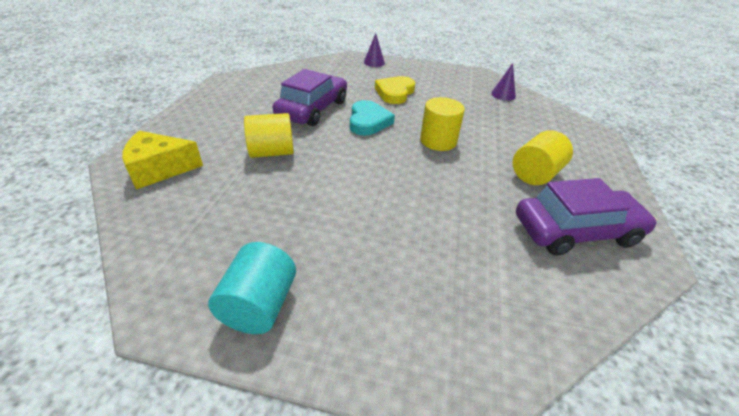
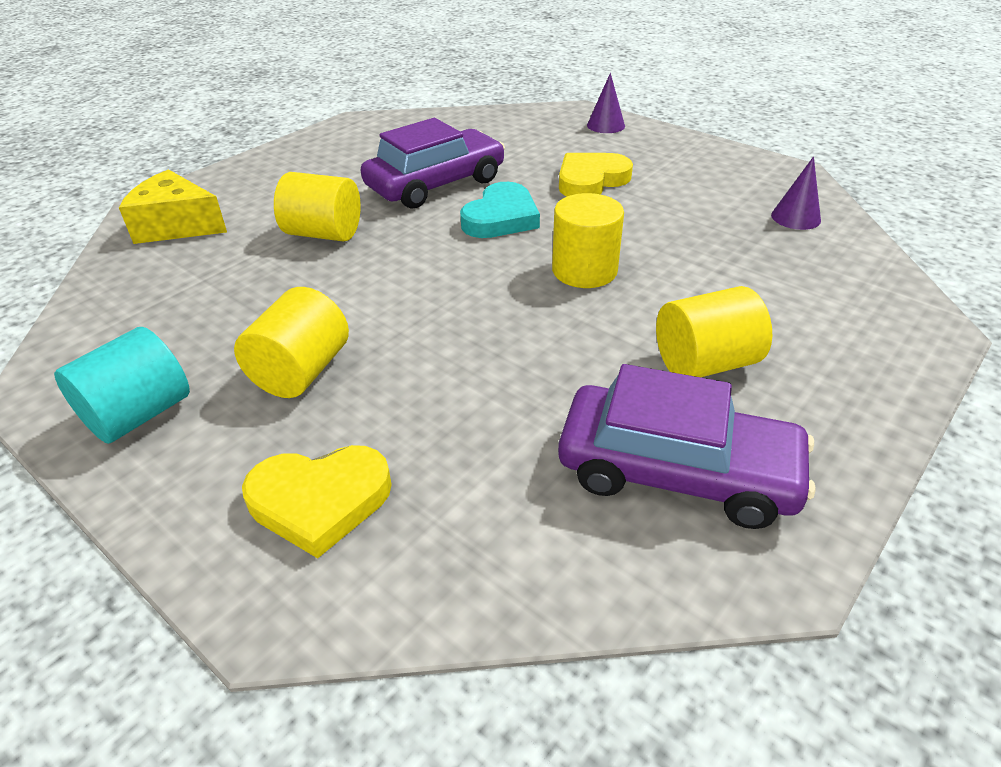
camera: 30 degrees right, 0 degrees up
(342, 241) = (301, 372): none -> yellow cylinder
(430, 315) = (320, 501): none -> yellow heart

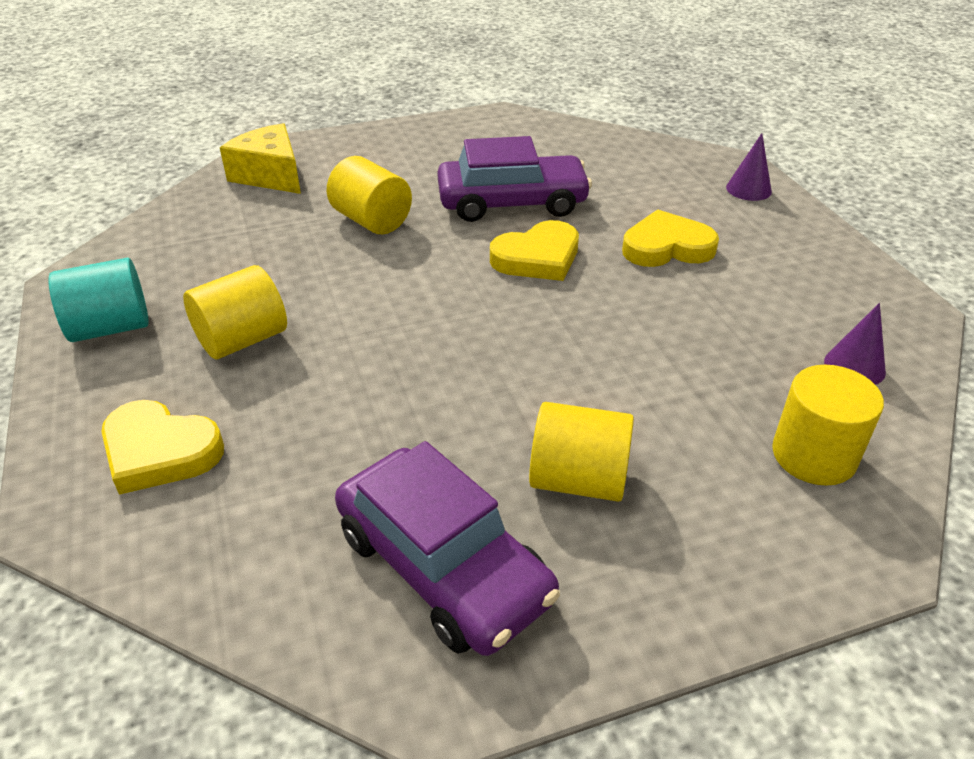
camera: 30 degrees right, 0 degrees up
(501, 218) = (537, 257): turquoise heart -> yellow heart
(584, 270) = (561, 340): yellow cylinder -> yellow cylinder (814, 455)

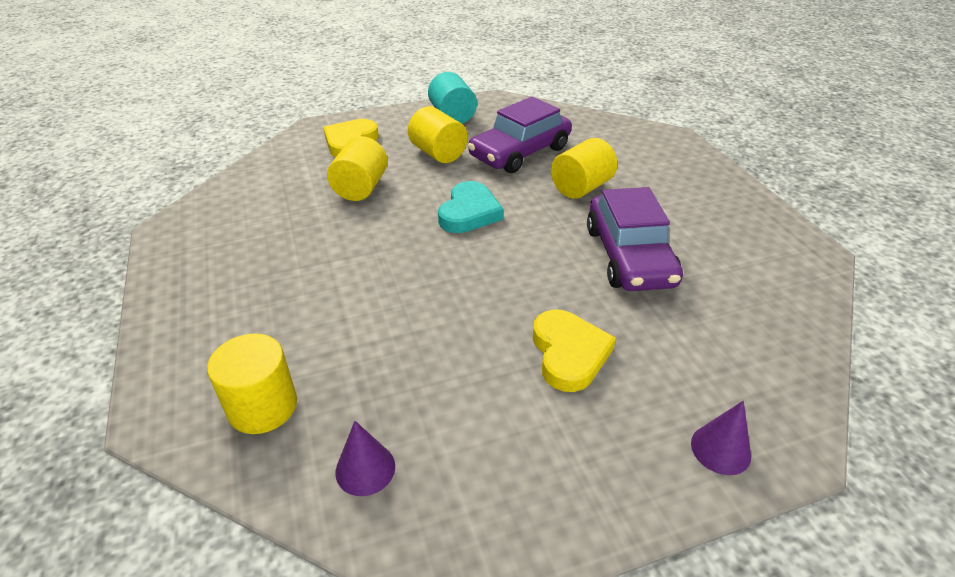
camera: 90 degrees right, 0 degrees up
(270, 175) = (636, 142): yellow cheese -> none
(419, 307) = (469, 212): none -> turquoise heart
(443, 566) = (240, 228): purple car -> purple car (520, 152)
(537, 257) = (539, 268): yellow heart -> none
(578, 480) = (282, 278): yellow cylinder -> yellow cylinder (360, 188)

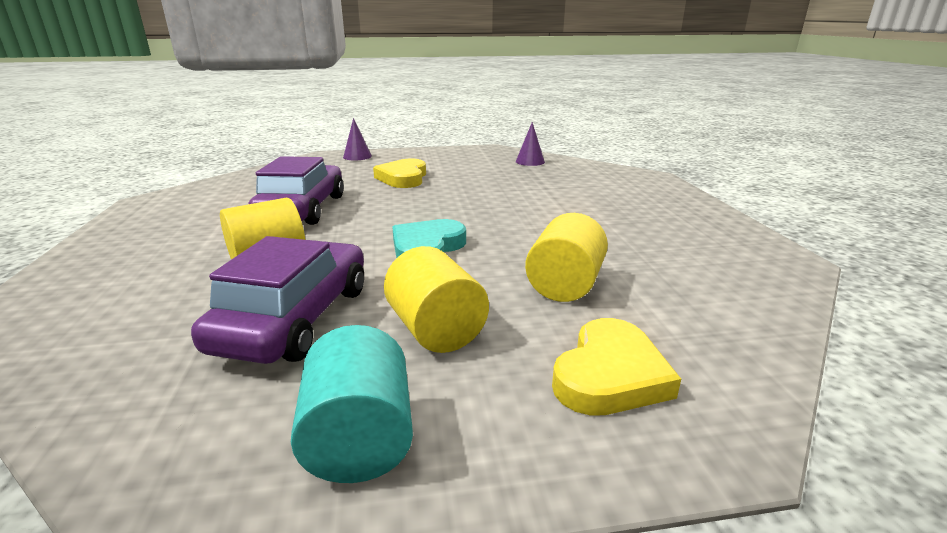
camera: 170 degrees left, 15 degrees down
(262, 406) = (592, 175): yellow cylinder -> none
(520, 152) = (294, 318): purple car -> purple car turned 45 degrees counterclockwise

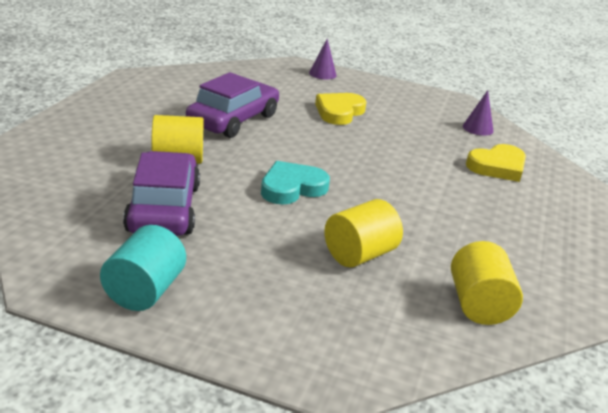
camera: 25 degrees right, 5 degrees up
(294, 318) = (163, 208): purple car -> purple car turned 45 degrees counterclockwise
(436, 330) = (239, 250): yellow cylinder -> yellow cylinder (478, 305)
(610, 375) = (314, 321): yellow heart -> yellow heart (497, 167)

